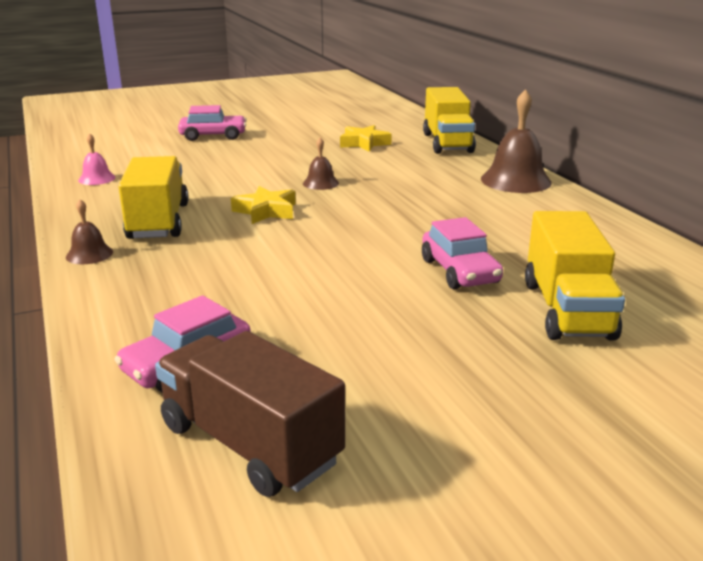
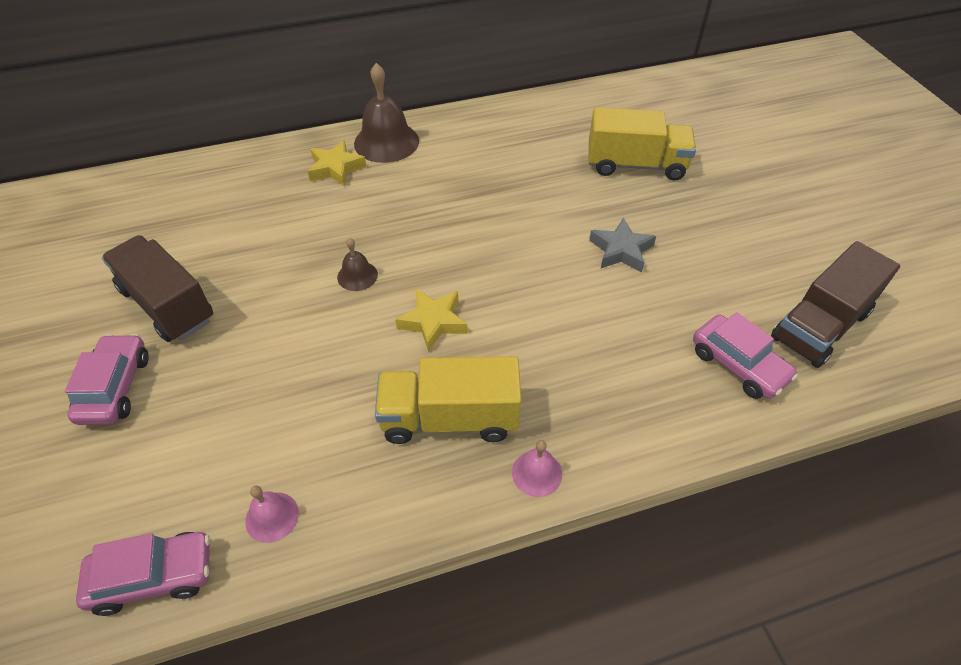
camera: 85 degrees left, 25 degrees up
(89, 254) = (537, 473): brown bell -> pink bell
(285, 138) = (168, 305): none -> brown truck
(364, 143) = (226, 231): yellow star -> yellow star (336, 168)
(382, 295) = (621, 250): none -> grey star
(447, 143) = (254, 167): yellow truck -> none
(460, 271) = (578, 204): pink car -> pink car (154, 576)

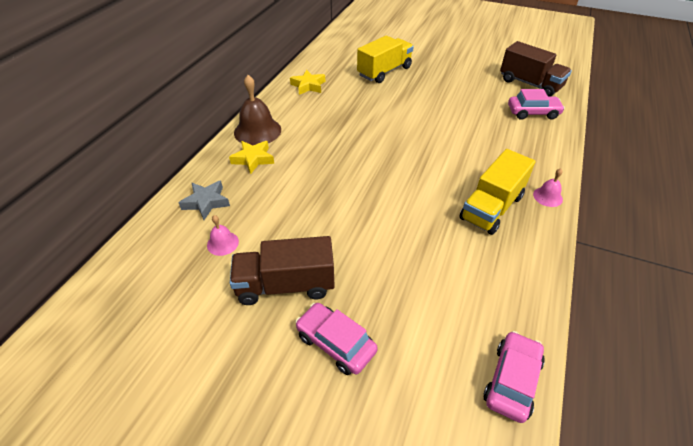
camera: 50 degrees left, 5 degrees down
(272, 517) = (505, 306): pink bell -> pink bell (222, 243)
(357, 276) = (355, 192): brown bell -> none
(433, 322) = (421, 182): yellow star -> yellow star (308, 86)
(621, 250) = (435, 104): grey star -> grey star (206, 202)
(820, 326) = (530, 84): brown truck -> brown truck turned 45 degrees counterclockwise

